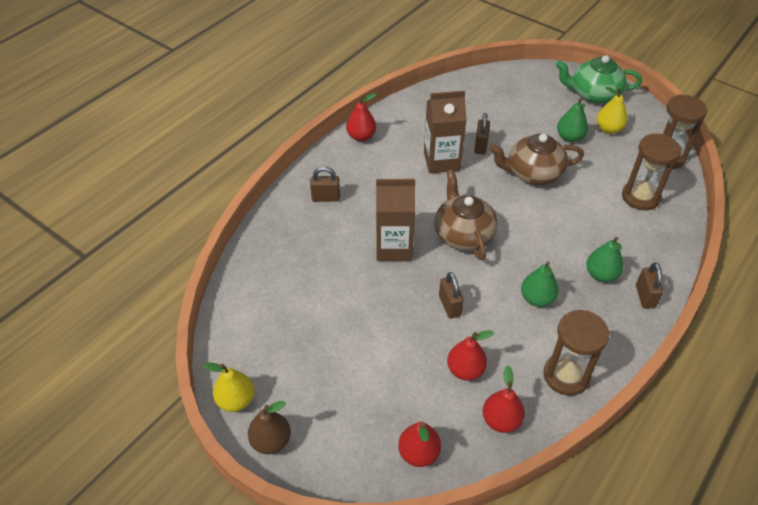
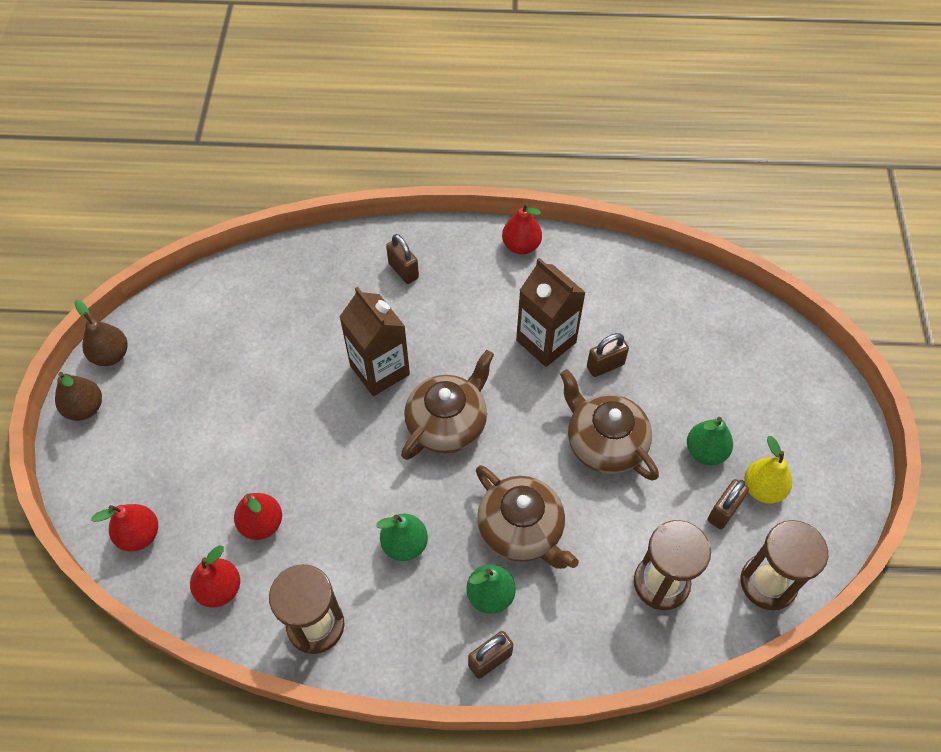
camera: 55 degrees right, 10 degrees up
(236, 400) = (111, 355): yellow pear -> brown pear
(449, 306) = (336, 465): brown padlock -> brown padlock (723, 511)
(566, 238) = (521, 530): none -> brown teapot
(593, 94) = (819, 439): green teapot -> none

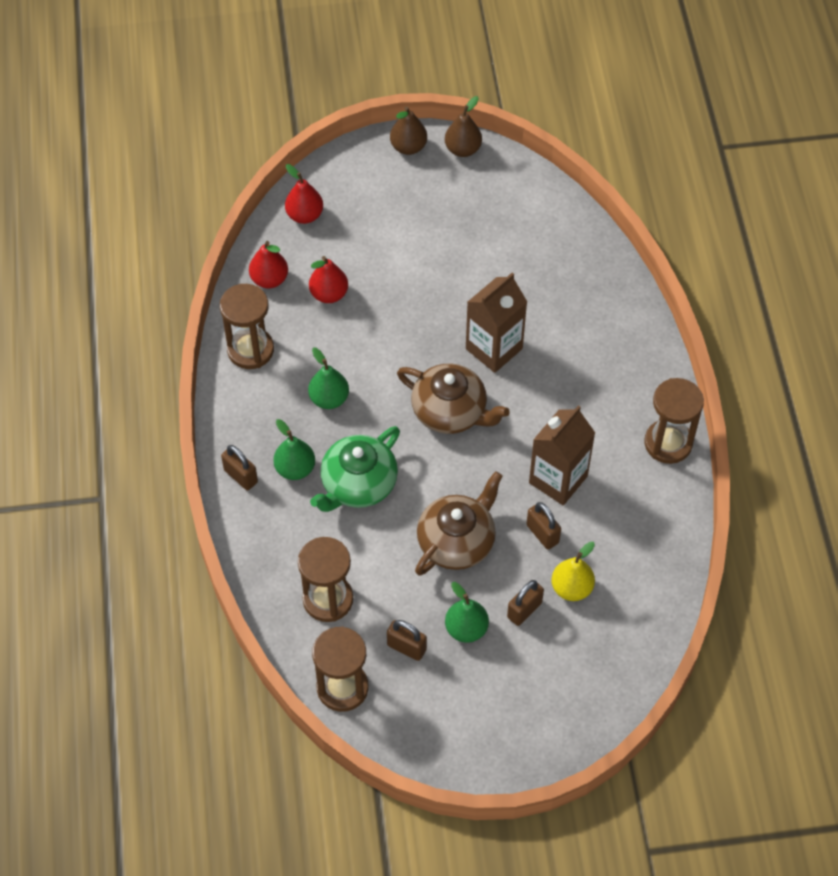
camera: 80 degrees right, 0 degrees up
(403, 271) = (609, 347): brown padlock -> brown padlock (524, 610)
(521, 246) = (668, 443): red pear -> brown hourglass
(521, 530) = (358, 484): brown teapot -> green teapot
(762, 488) = (436, 681): yellow pear -> yellow pear (571, 588)

